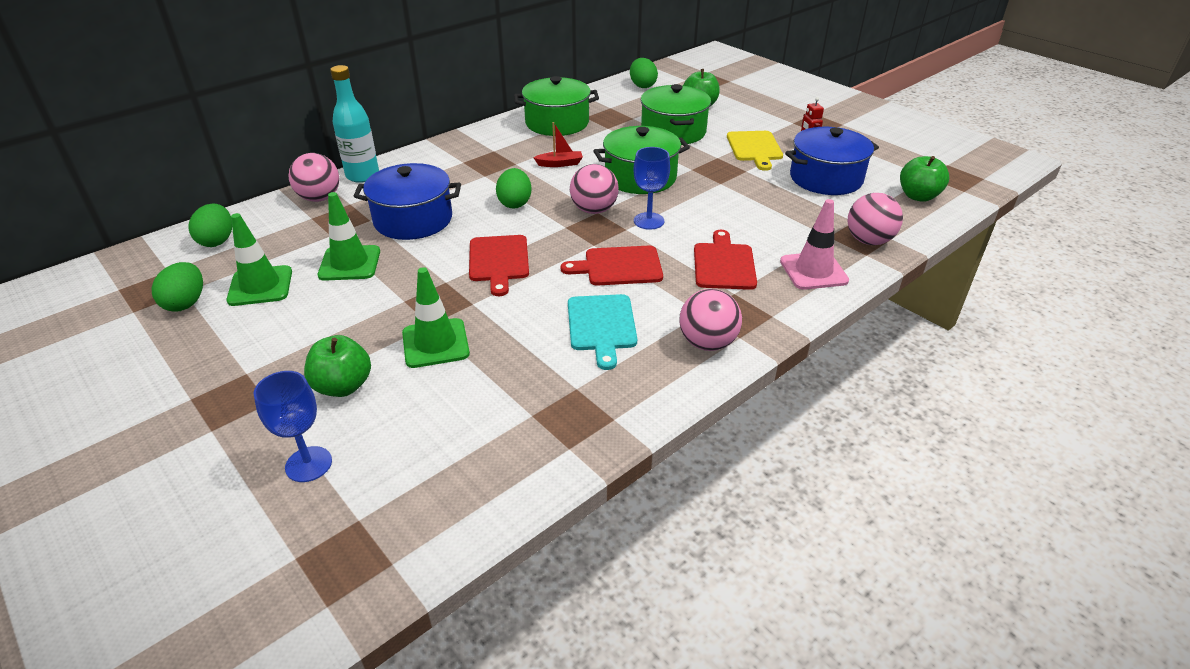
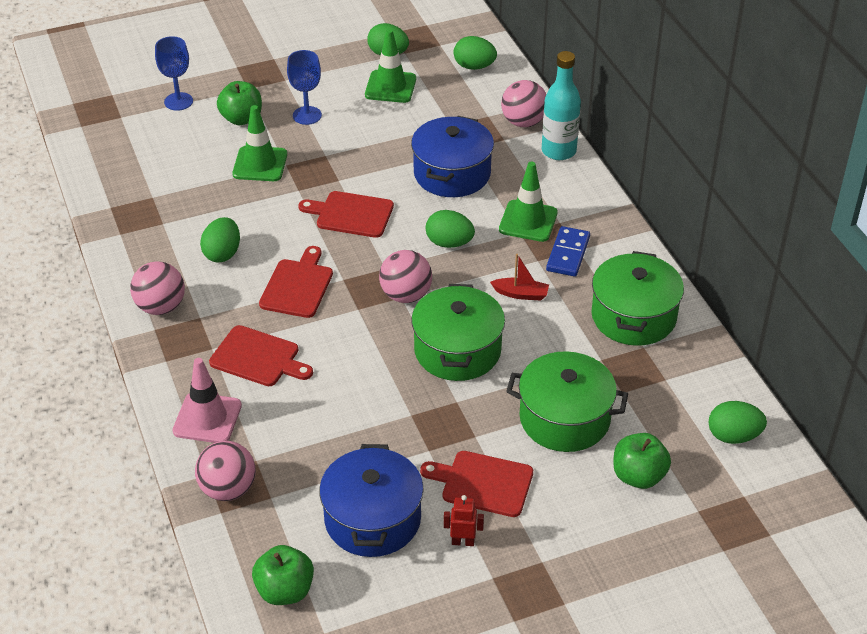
camera: 110 degrees right, 5 degrees up
(350, 263) = (397, 132): green traffic cone -> green traffic cone (528, 221)
(501, 153) = (568, 254): none -> blue domino
(560, 164) = (521, 294): red boat -> red boat turned 90 degrees counterclockwise
(601, 326) = (222, 253): turquoise cutting board -> green egg
(649, 221) = (363, 329): blue goblet -> blue goblet (307, 115)
(754, 148) = (483, 483): yellow cutting board -> red cutting board

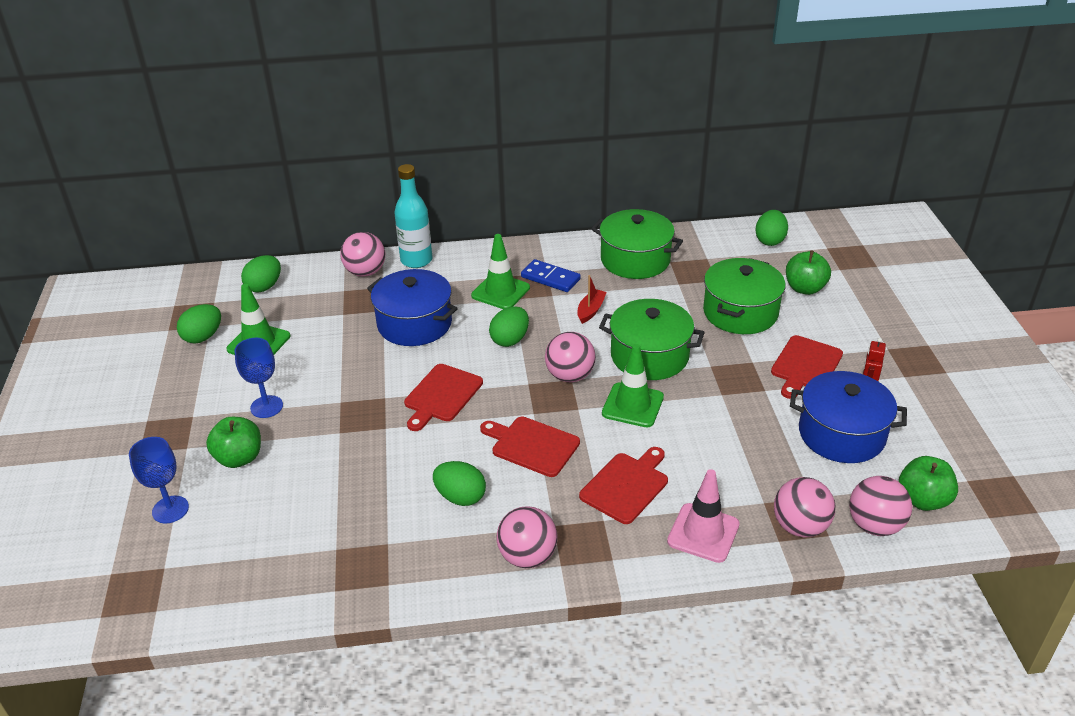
camera: 75 degrees left, 5 degrees down
(240, 549) = (874, 525): none -> pink ball
(260, 164) = (328, 452): green traffic cone -> green traffic cone (632, 405)

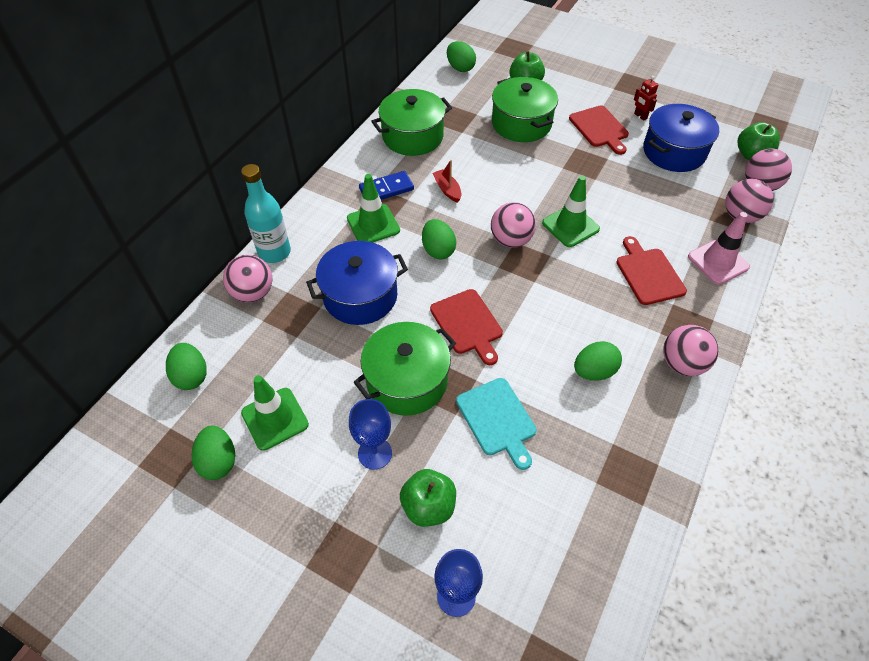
camera: 55 degrees left, 15 degrees up
(354, 459) = (497, 419): none -> turquoise cutting board
(532, 445) = (569, 301): red cutting board -> none
(649, 356) = (526, 189): green pot -> green pot (407, 381)

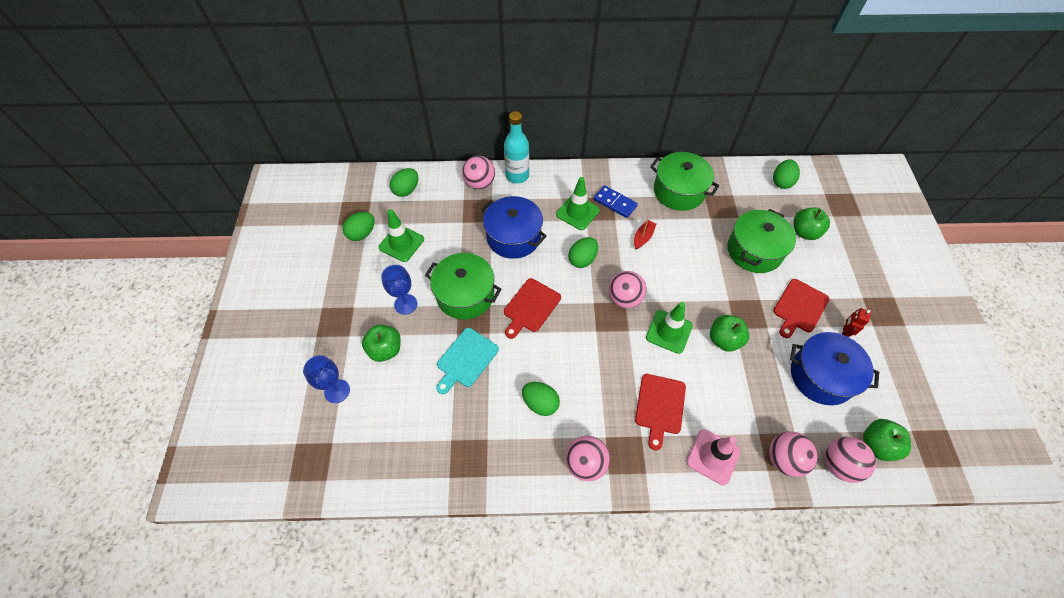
camera: 60 degrees right, 5 degrees up
(603, 192) = (724, 340): none -> green apple
(648, 274) = (660, 406): red cutting board -> red cutting board turned 150 degrees clockwise

